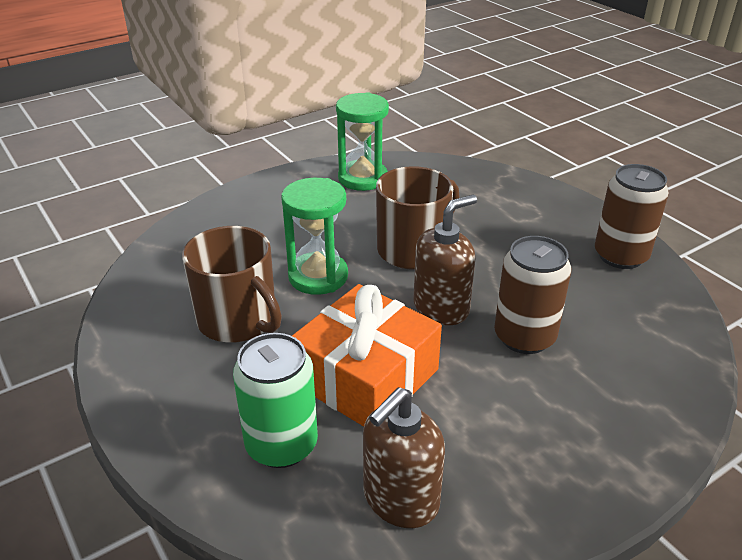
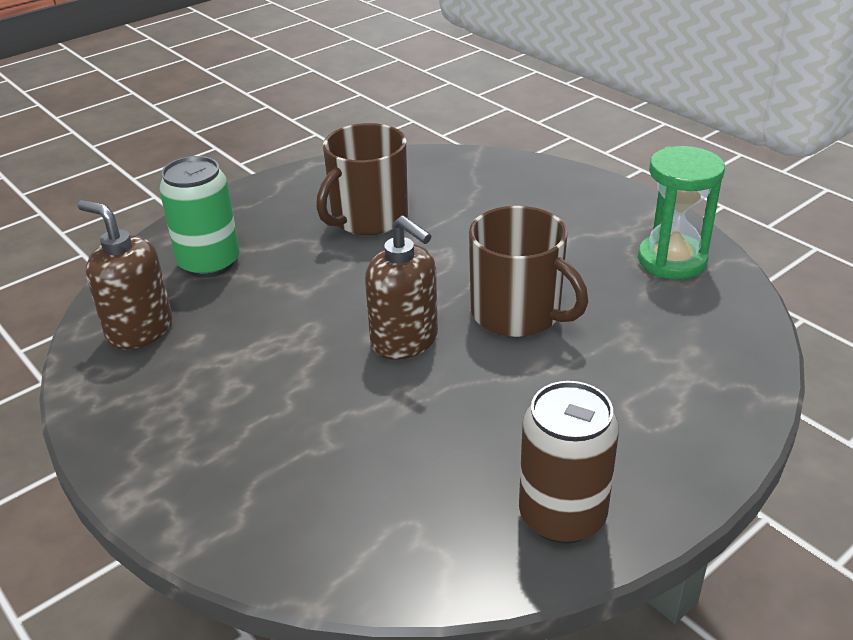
camera: 85 degrees right, 0 degrees up
(318, 276) = (447, 252): green hourglass -> none
(366, 376) = (291, 298): orange gift -> none
(524, 337) = (359, 407): brown can -> none

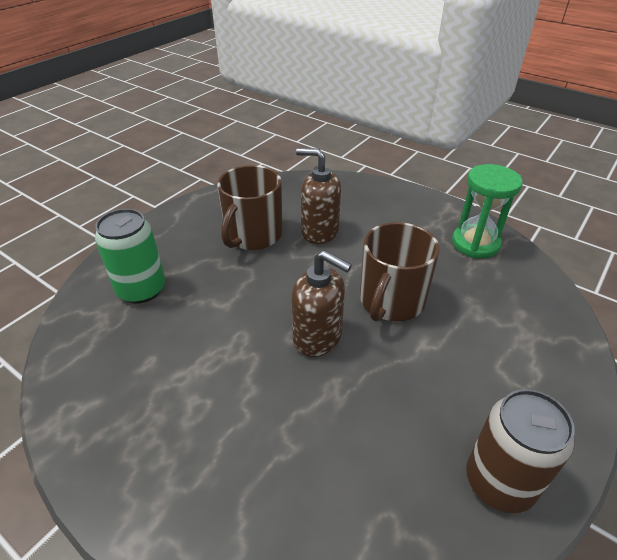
camera: 15 degrees left, 5 degrees up
(139, 330) = (99, 361): brown soap dispenser -> brown soap dispenser (319, 232)
(518, 313) = (391, 301): brown mug -> brown mug turned 90 degrees clockwise

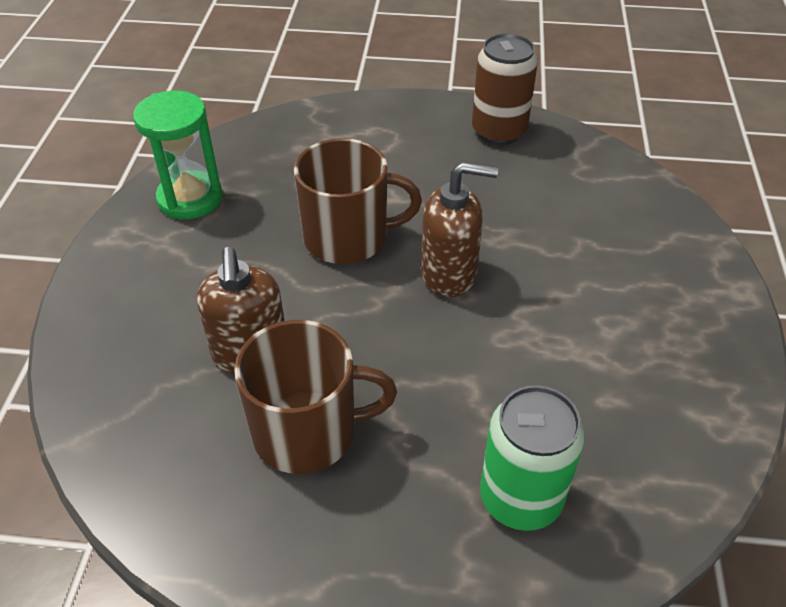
camera: 120 degrees left, 5 degrees up
(318, 337) = (449, 274): brown soap dispenser -> brown soap dispenser turned 90 degrees clockwise

